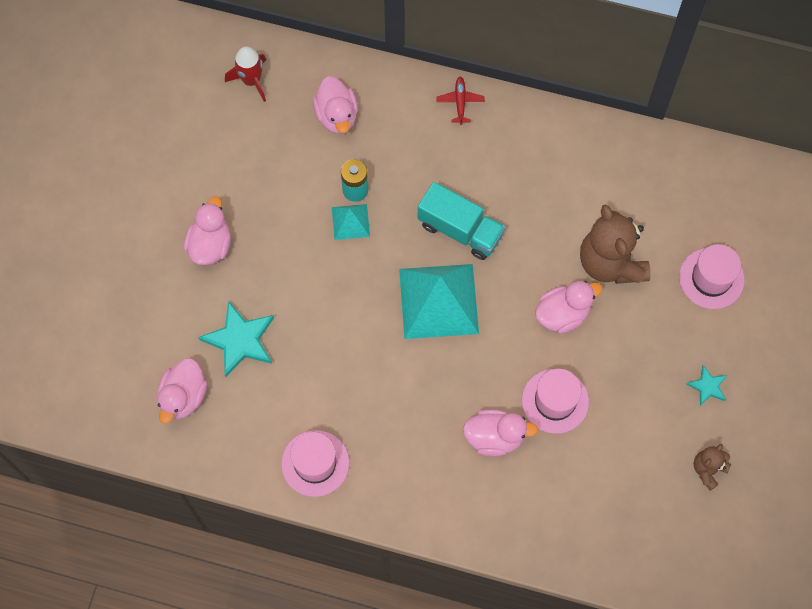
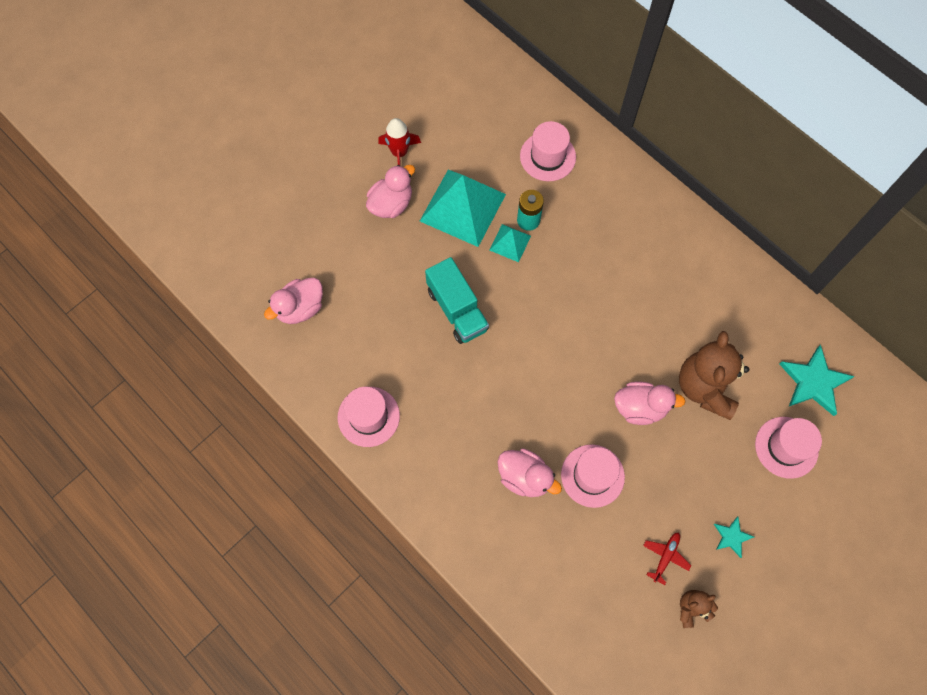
camera: 30 degrees right, 0 degrees up
(240, 340) = (369, 288): turquoise star -> turquoise star (814, 382)
(251, 80) = (497, 97): red rocket -> red rocket (399, 153)
(337, 116) = (547, 156): pink duck -> pink hat
(438, 301) = (544, 342): turquoise pyramid -> turquoise pyramid (463, 207)
(460, 102) = (653, 195): red plane -> red plane (665, 557)
(460, 230) = (594, 295): turquoise truck -> turquoise truck (457, 310)

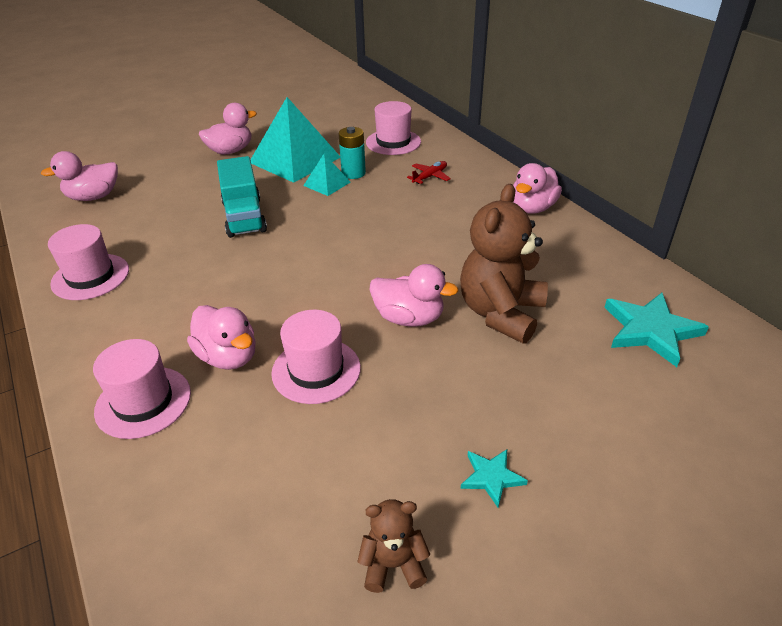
camera: 15 degrees right, 30 degrees down
(399, 153) = (259, 127): red rocket -> none
(665, 557) = (377, 482): red plane -> red plane (430, 177)
(703, 245) = (532, 208): none -> pink duck
(786, 447) = (600, 388): pink hat -> pink hat (143, 402)

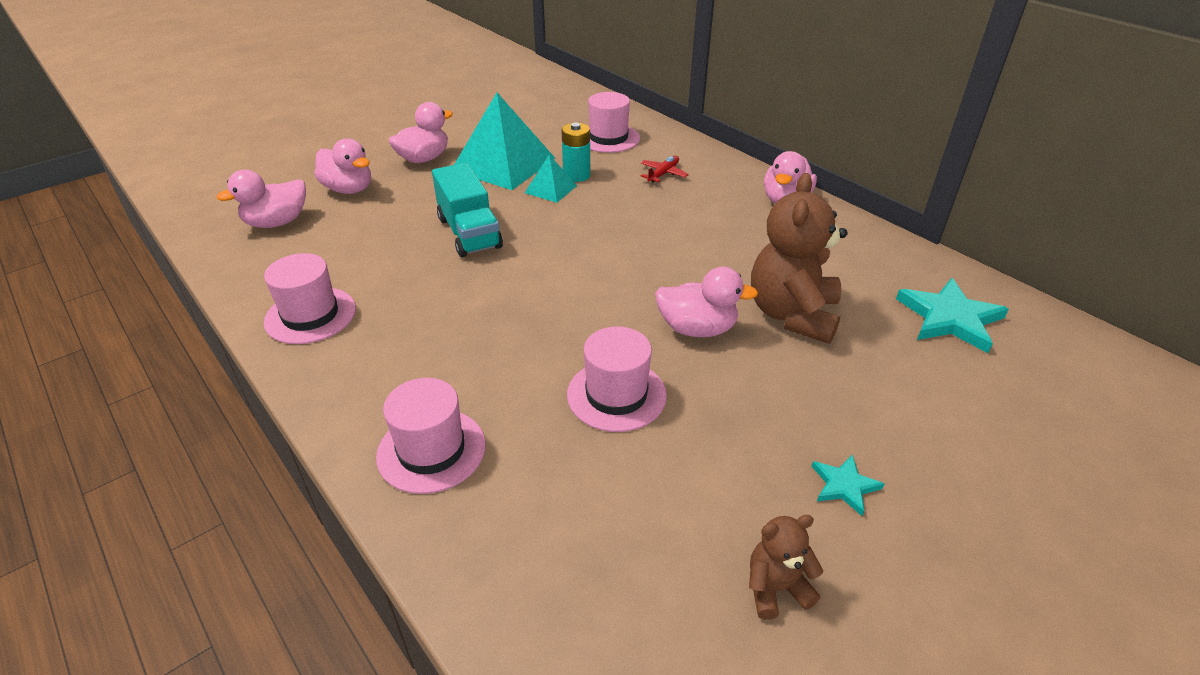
camera: 10 degrees left, 0 degrees up
(228, 357) = (511, 390): pink duck -> pink duck (349, 189)

